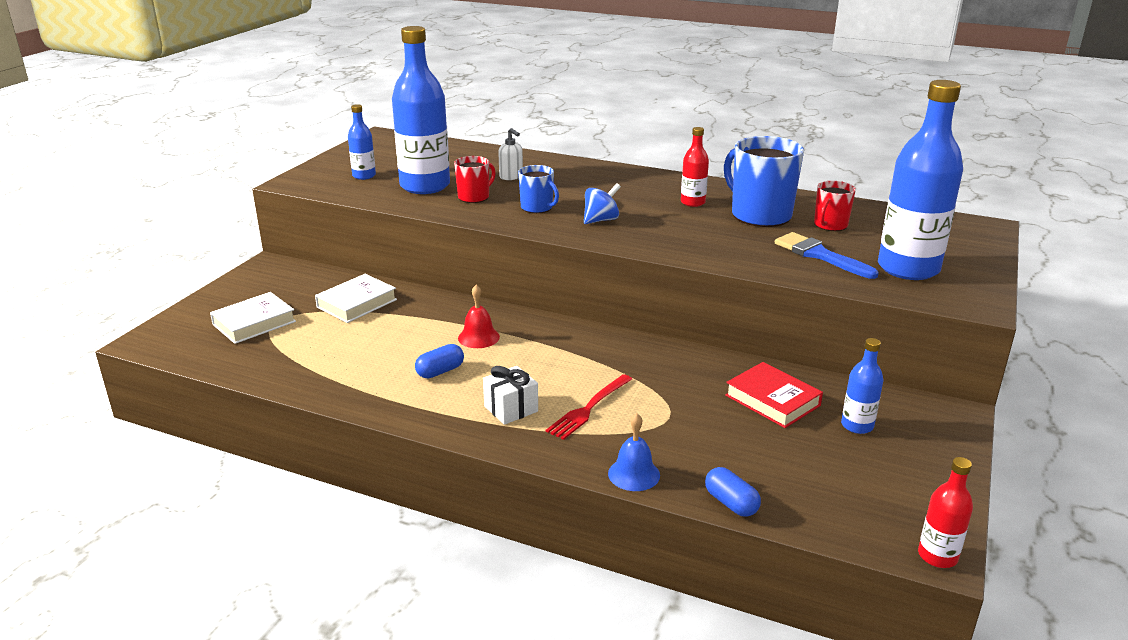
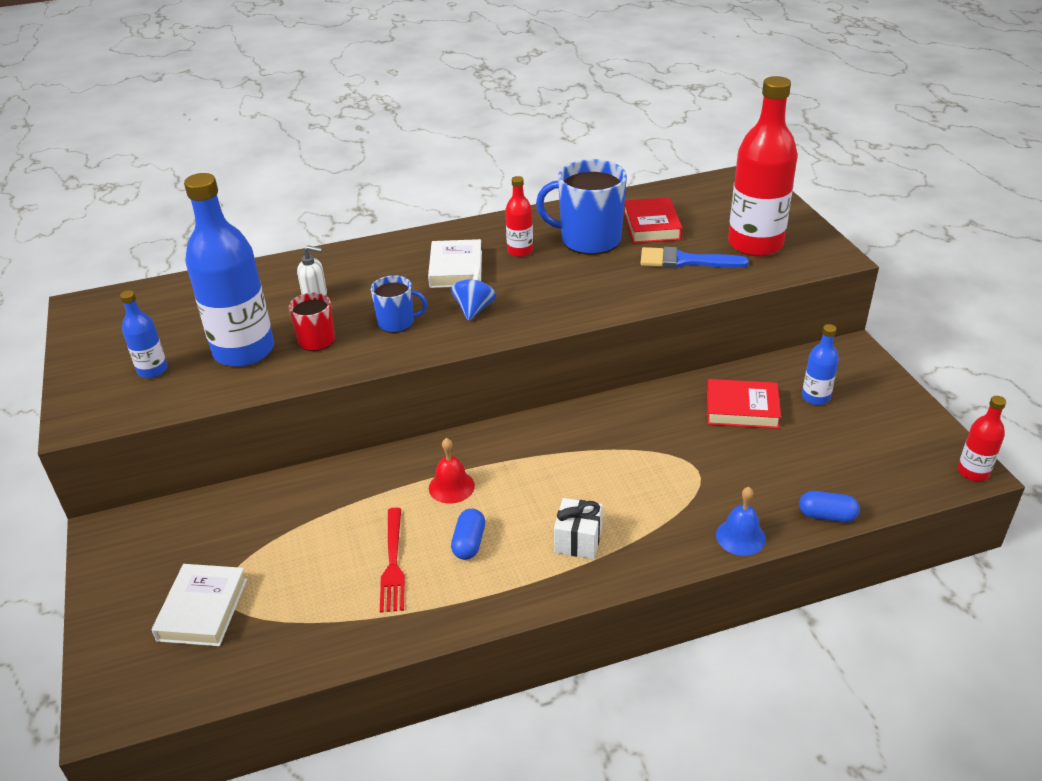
camera: 40 degrees left, 10 degrees up
(357, 303) = (280, 520): white book -> white book (456, 269)
(588, 409) = (634, 500): red fork -> red fork (393, 563)
(830, 225) = (651, 226): red mug -> red book
(908, 268) = (755, 244): blue bottle -> red bottle

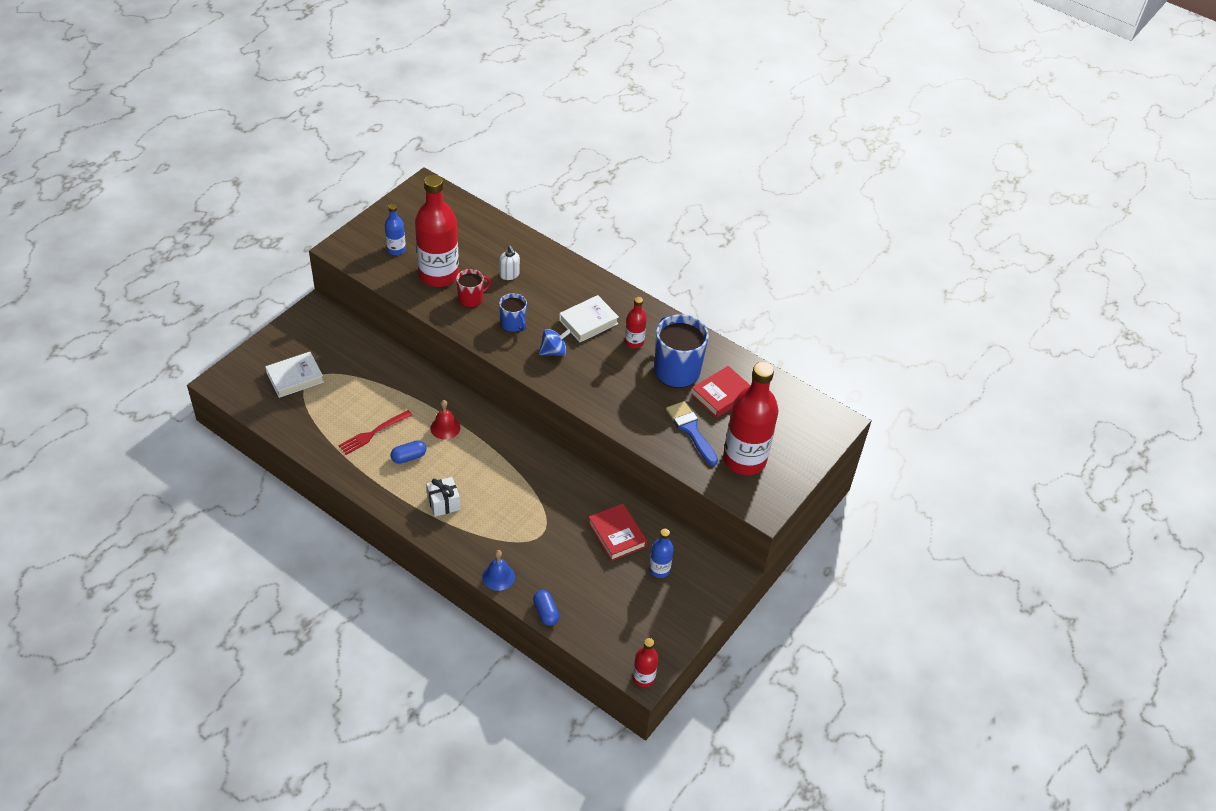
camera: 50 degrees right, 10 degrees up
(244, 351) = (438, 275): blue bottle -> red bottle

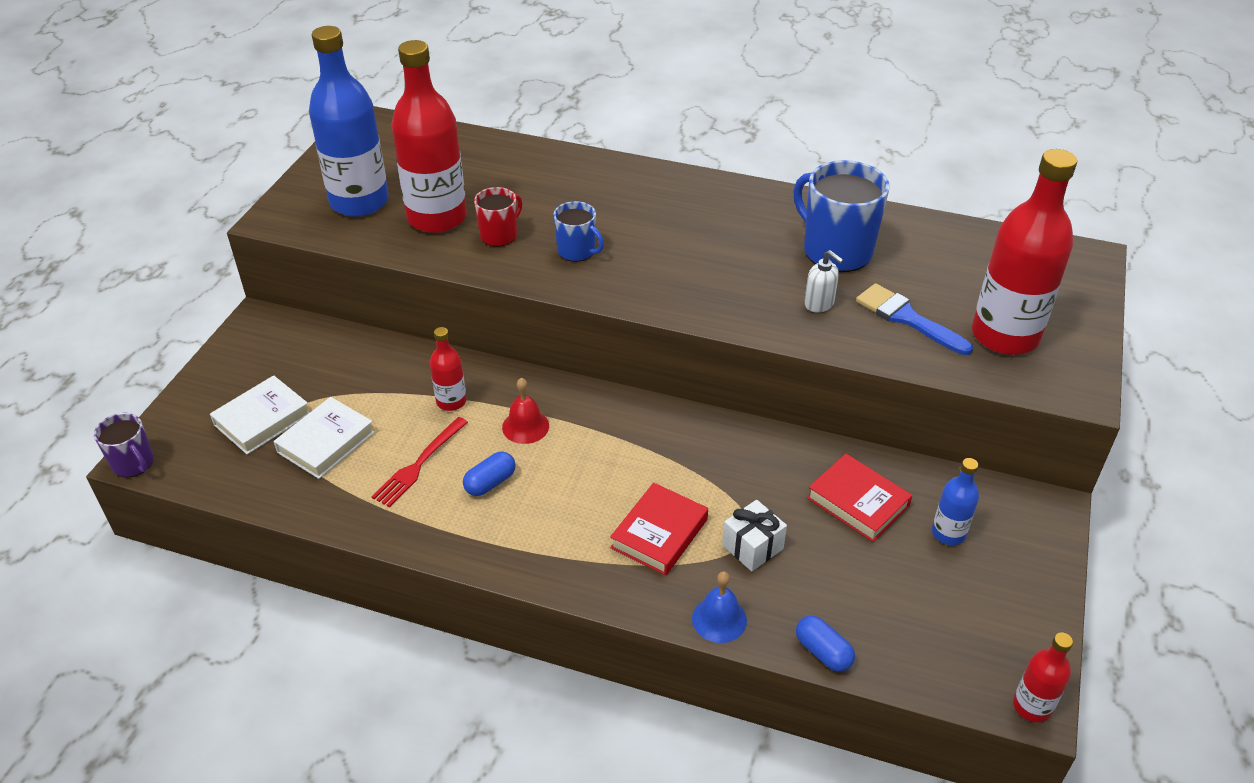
camera: 15 degrees left, 5 degrees down
(214, 384) = (133, 463): none -> purple mug
(396, 249) = (359, 202): blue bottle -> blue bottle, size x2.10
(443, 503) = (577, 534): white gift -> white gift (752, 547)
(509, 275) = (538, 194): white soap dispenser -> white soap dispenser (819, 304)
(554, 351) = (654, 270): blue spinning top -> none
(588, 322) = (680, 223): white book -> white book (326, 442)
(634, 342) = (757, 232): red bottle -> red bottle (451, 401)
(721, 395) = (916, 264): red book -> red book (659, 533)

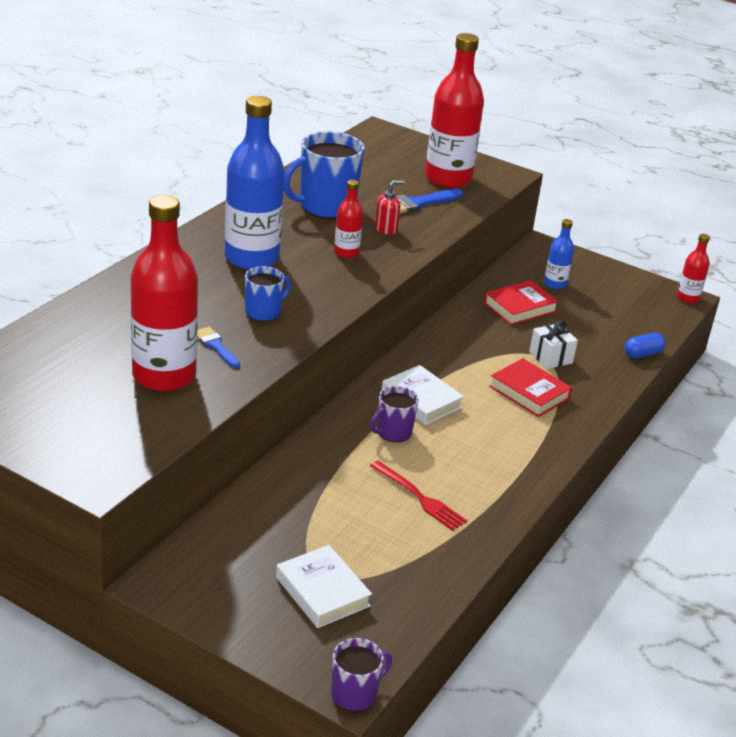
camera: 80 degrees left, 10 degrees down
(326, 442) = (371, 551): white book -> white book (421, 400)
(359, 202) = (102, 419): blue bottle -> blue bottle (251, 258)
(451, 401) = (345, 467): red bottle -> red bottle (346, 252)
(490, 483) = (454, 462): blue capsule -> none
(499, 235) = (215, 346): red mug -> blue brush
(525, 426) = (393, 432): red bell -> purple mug
(719, 619) = (611, 386): blue bell -> none
(819, 304) = (386, 229): white soap dispenser -> red soap dispenser

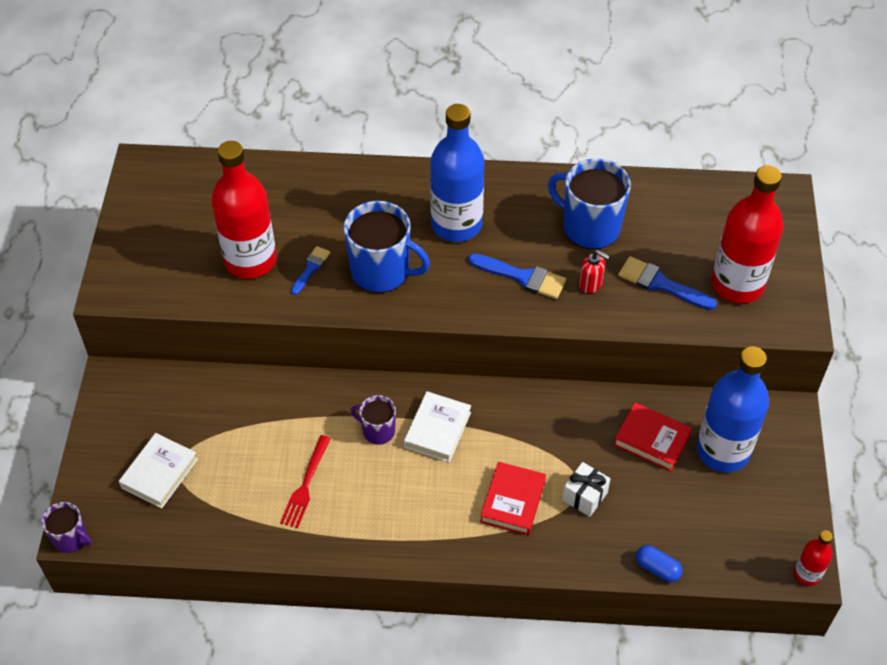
camera: 65 degrees right, 20 degrees up
(263, 312) = (381, 271): blue mug -> blue mug, size x1.83
(346, 252) = (522, 277): red bottle -> blue brush
(555, 284) = (723, 451): blue bottle -> blue bottle, size x2.10

